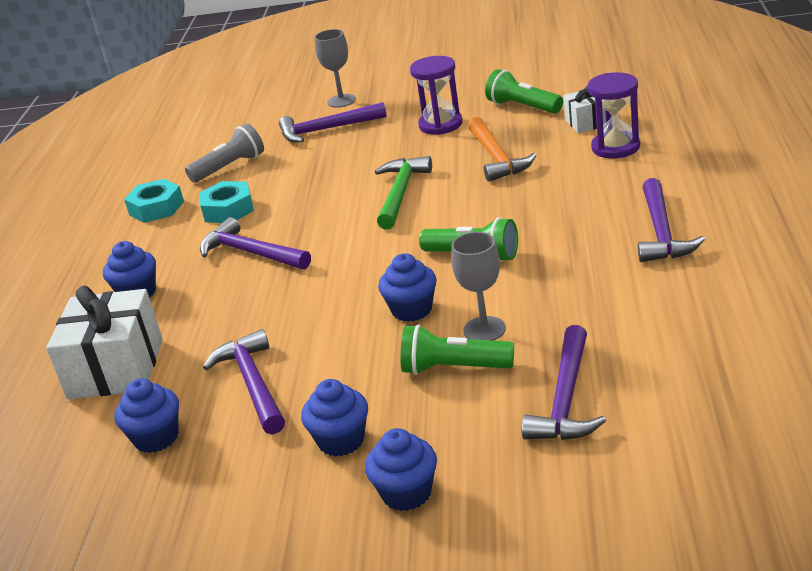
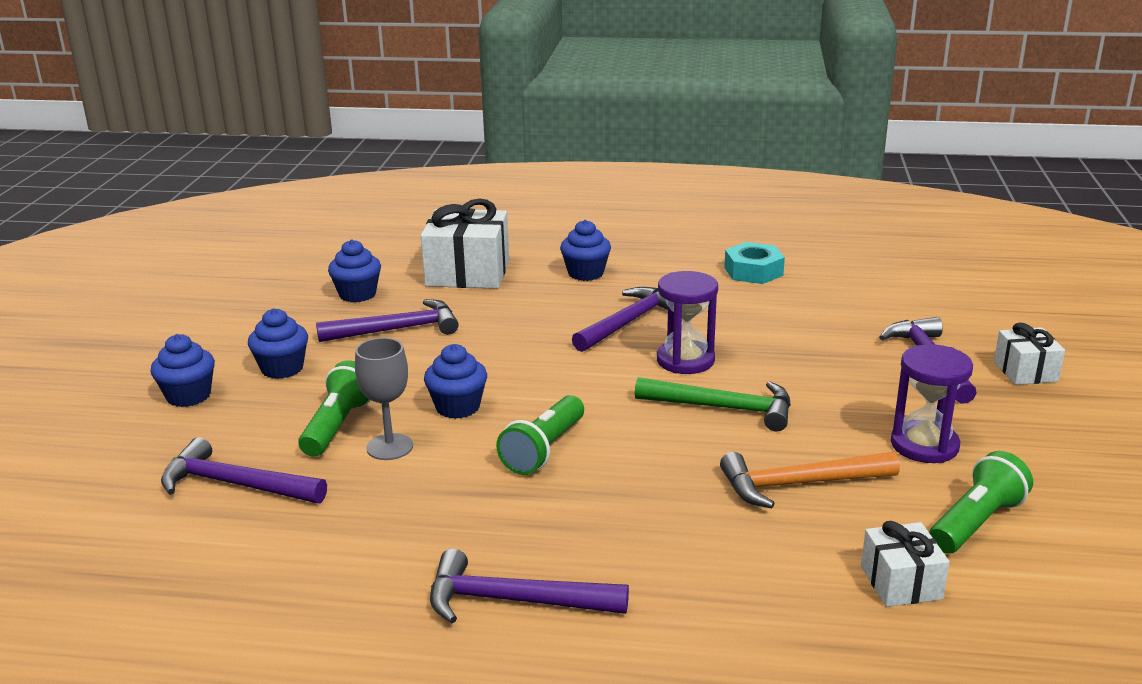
camera: 90 degrees right, 5 degrees down
(228, 210) = (731, 307): turquoise nut -> none
(230, 167) = (838, 304): grey flashlight -> none
(341, 101) = (1025, 371): grey goblet -> white gift
(615, 147) = (796, 598): purple hourglass -> purple hourglass (685, 360)

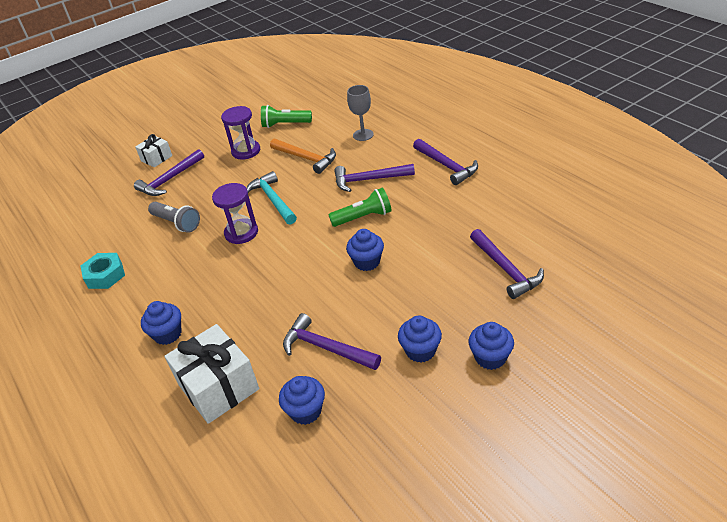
camera: 130 degrees left, 15 degrees up
(338, 426) = (431, 282): green flashlight -> none
(389, 447) = (421, 254): grey goblet -> grey goblet (363, 135)
(629, 322) = (219, 274): purple hammer -> purple hammer (369, 180)
(723, 408) = (273, 200): green hammer -> turquoise hammer
(791, 332) = (177, 223): none -> grey flashlight
(901, 582) = (335, 121): white gift -> none

